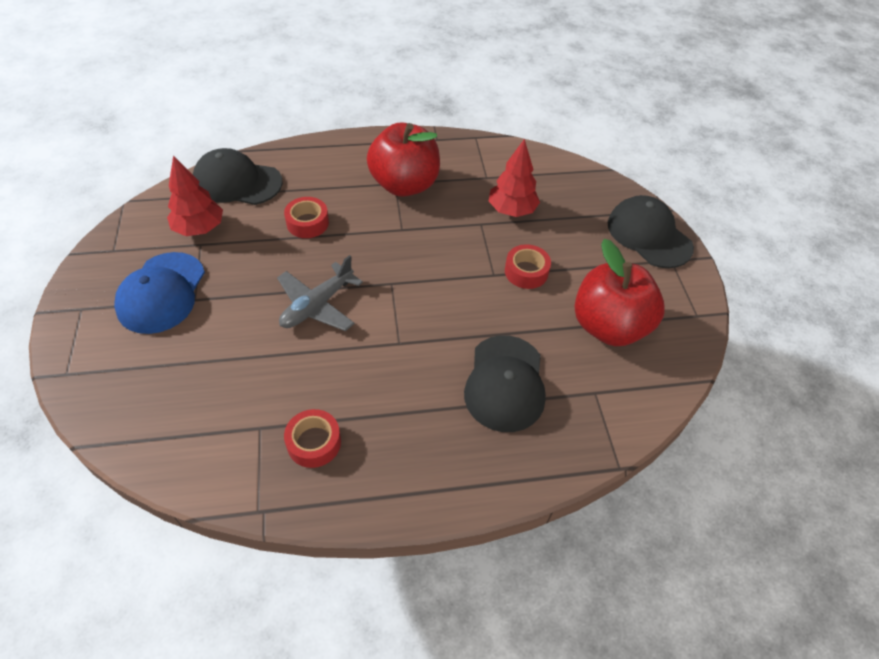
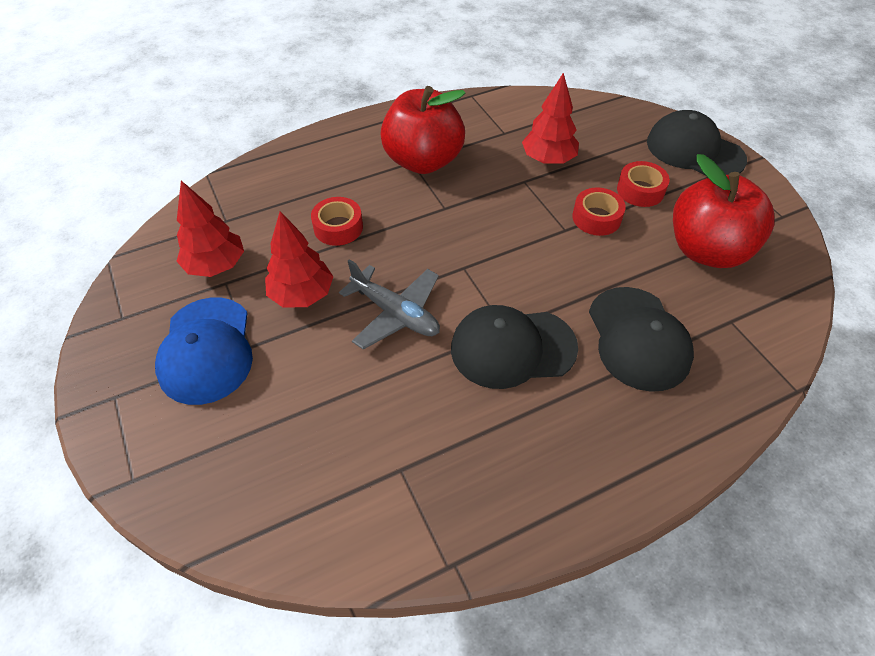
camera: 15 degrees left, 0 degrees up
(237, 182) = (234, 203): black cap -> black cap (512, 348)
(253, 270) = (302, 295): none -> red tree
(314, 442) = (471, 466): red tape -> red tape (640, 190)
(317, 305) = (395, 313): grey plane -> grey plane turned 75 degrees counterclockwise

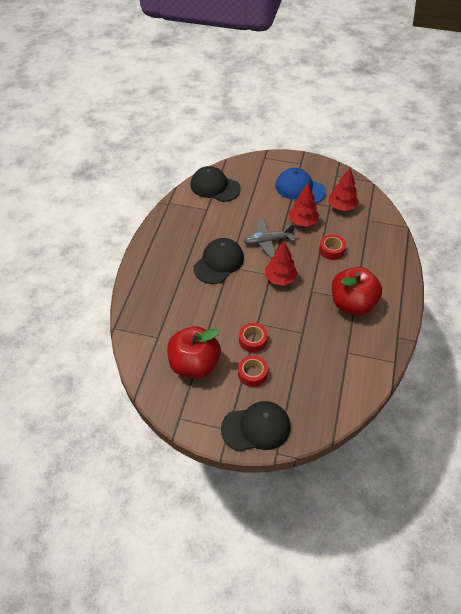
camera: 130 degrees right, 0 degrees up
(548, 160) = (309, 354): red tree -> red tree (280, 279)
(638, 338) = (183, 301): black cap -> black cap (215, 186)

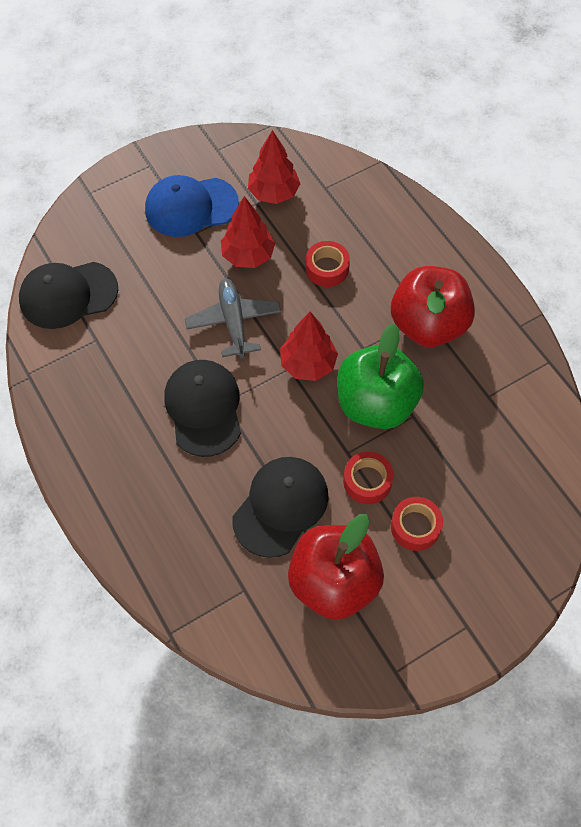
camera: 45 degrees left, 10 degrees up
(256, 428) = (494, 593): black cap -> black cap (281, 507)
(267, 241) = (233, 322): grey plane -> grey plane turned 135 degrees clockwise
(291, 315) = (376, 404): none -> green apple

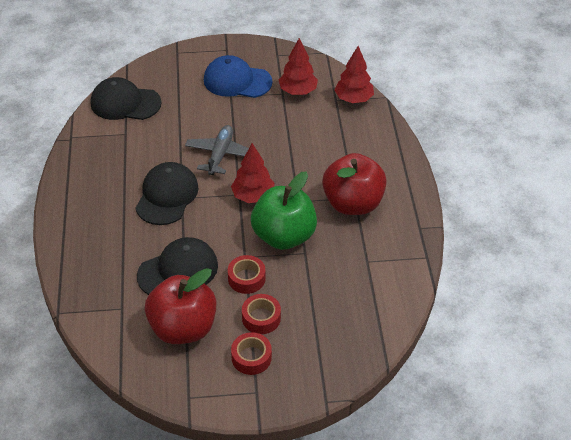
camera: 25 degrees right, 15 degrees down
(248, 256) = (256, 121): red tree -> red tree (353, 99)
(327, 268) = (304, 146): red tape -> red tape (251, 357)

